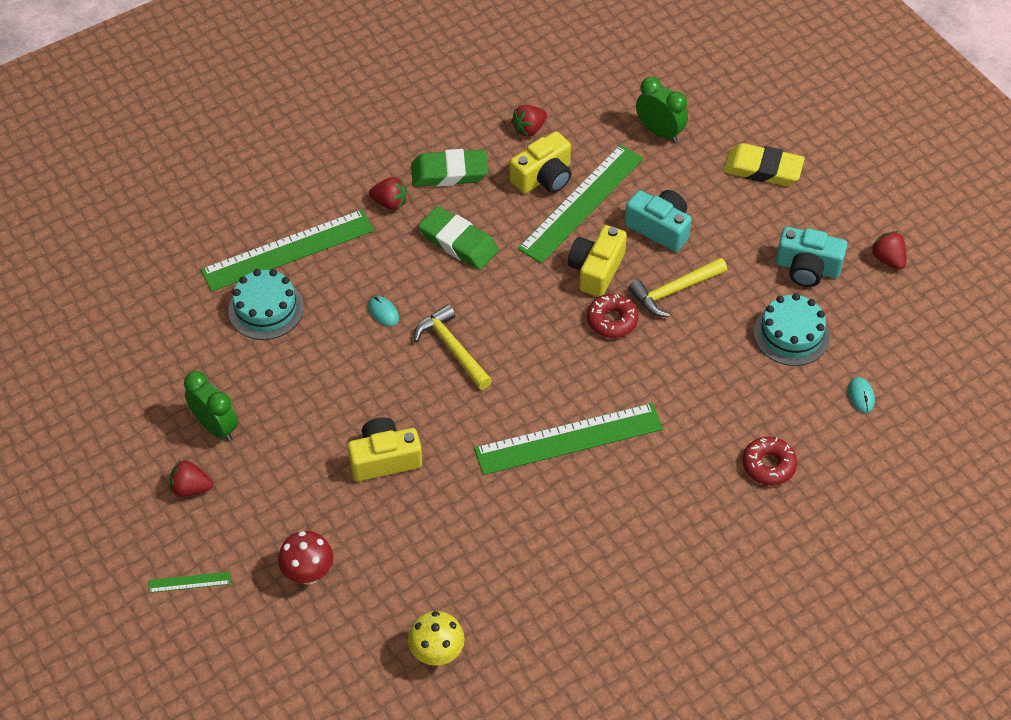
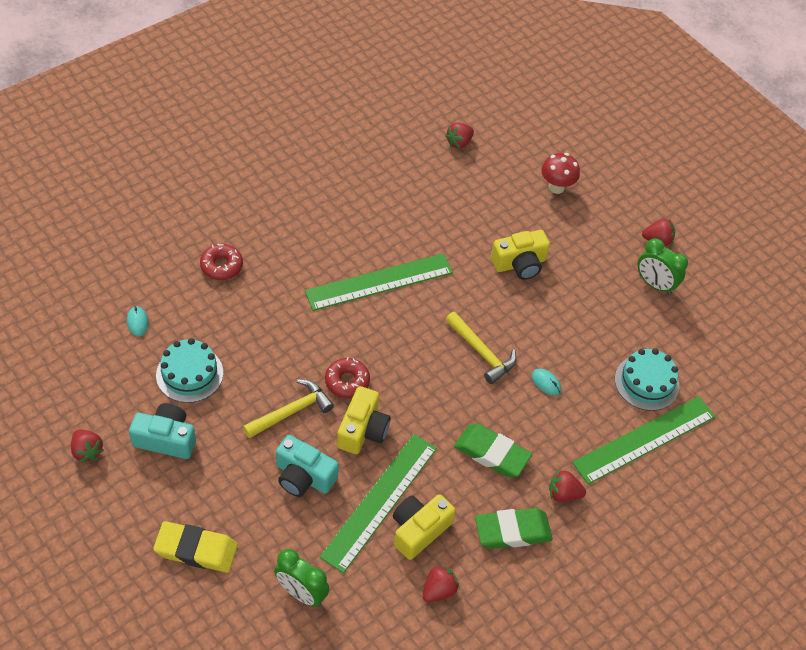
camera: 170 degrees right, 0 degrees up
(189, 582) = (636, 181): green ruler -> none
(437, 654) = (459, 143): yellow mushroom -> red strawberry

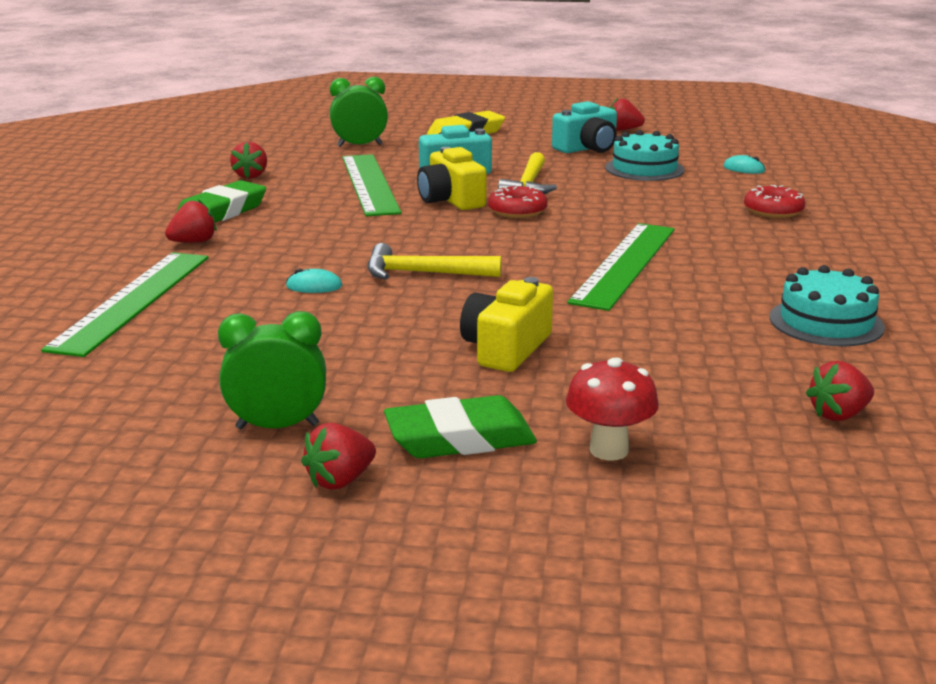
camera: 140 degrees right, 30 degrees down
(419, 530) = (312, 186): yellow camera -> none
(459, 143) = (838, 415): red strawberry -> red strawberry turned 120 degrees counterclockwise
(491, 453) = (306, 233): green eraser -> green eraser (460, 438)
(646, 382) = (178, 337): turquoise cake -> turquoise cake (826, 322)

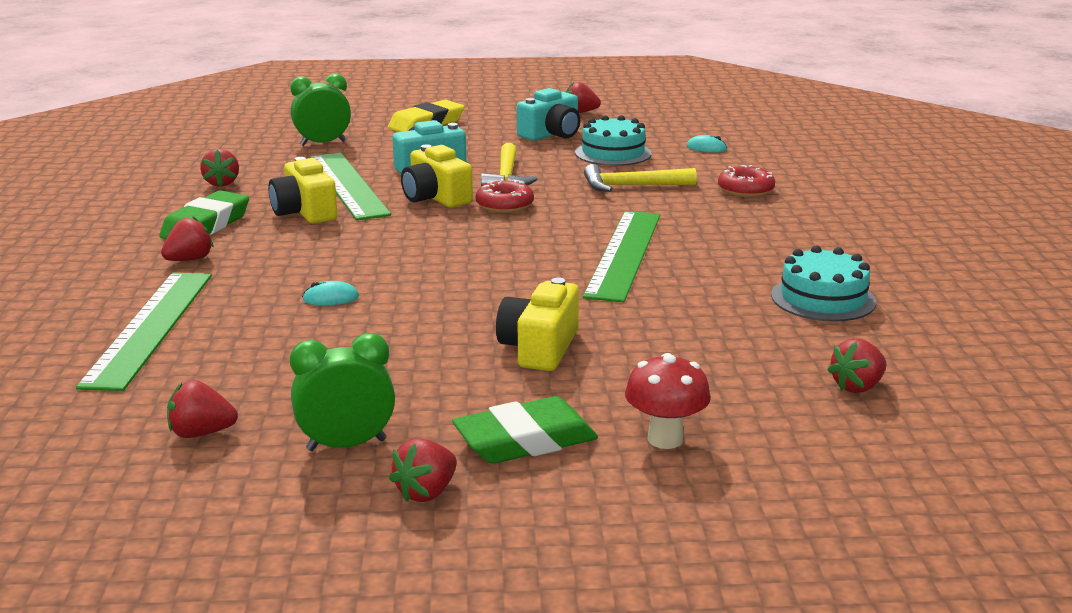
camera: 10 degrees left, 0 degrees up
(141, 403) = (201, 433): none -> red strawberry
(319, 206) = (305, 212): none -> yellow camera
(423, 273) = (434, 277): yellow hammer -> yellow hammer (632, 186)

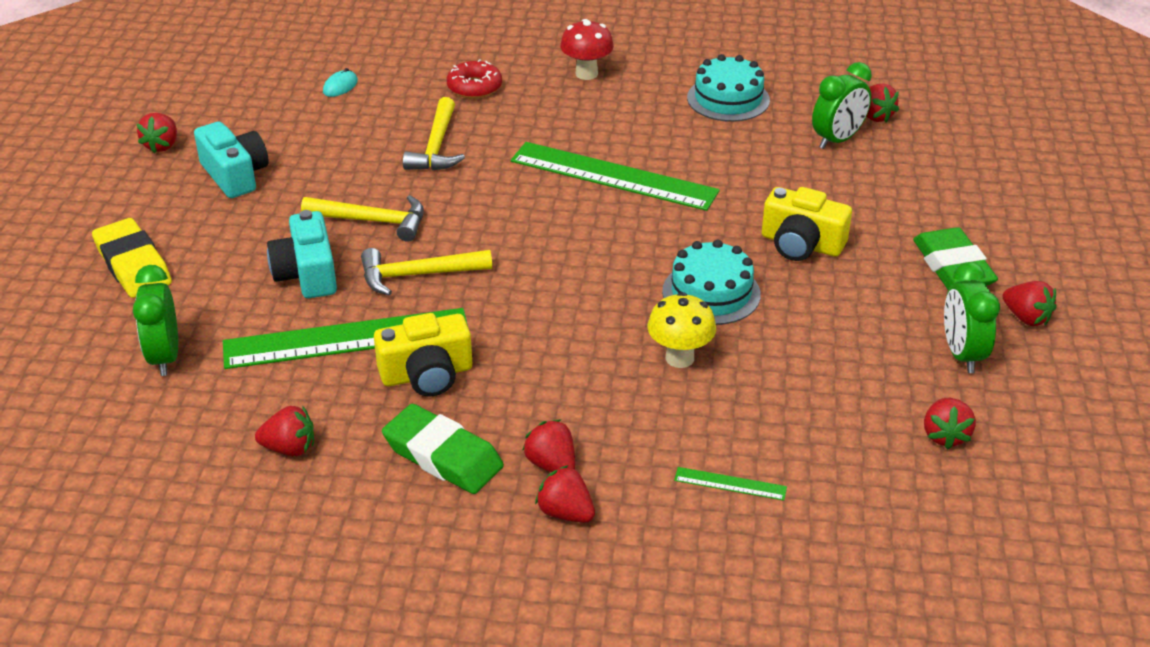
camera: 80 degrees left, 15 degrees up
(130, 268) = (565, 512): none -> red strawberry
(149, 327) = (730, 484): green ruler -> green ruler, size x0.41
(330, 298) = (679, 358): turquoise mouse -> yellow mushroom
(435, 197) = (418, 275): yellow camera -> yellow hammer
(504, 205) = (461, 231): red donut -> none
(613, 153) = (326, 143): turquoise cake -> turquoise cake (711, 293)
(665, 439) = (948, 206): red mushroom -> red mushroom (586, 74)
(778, 363) = (837, 140): none -> green clock

